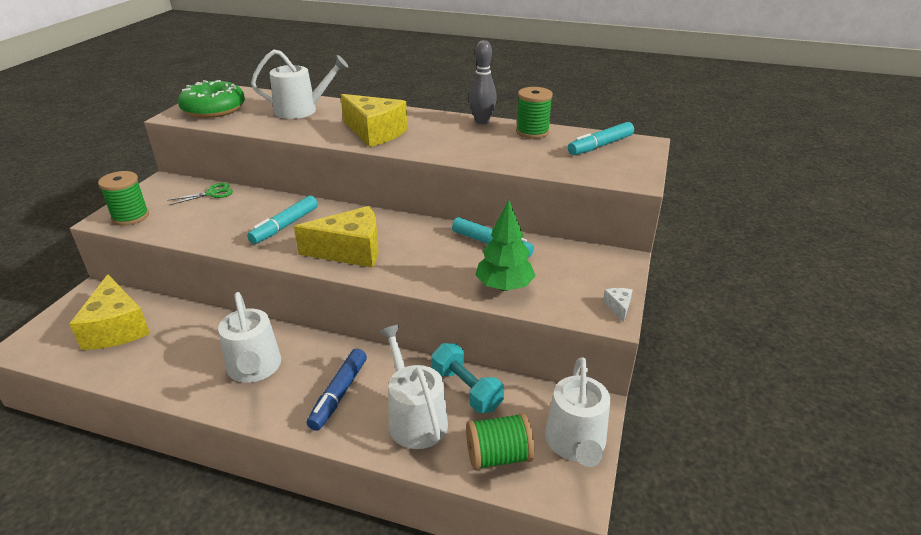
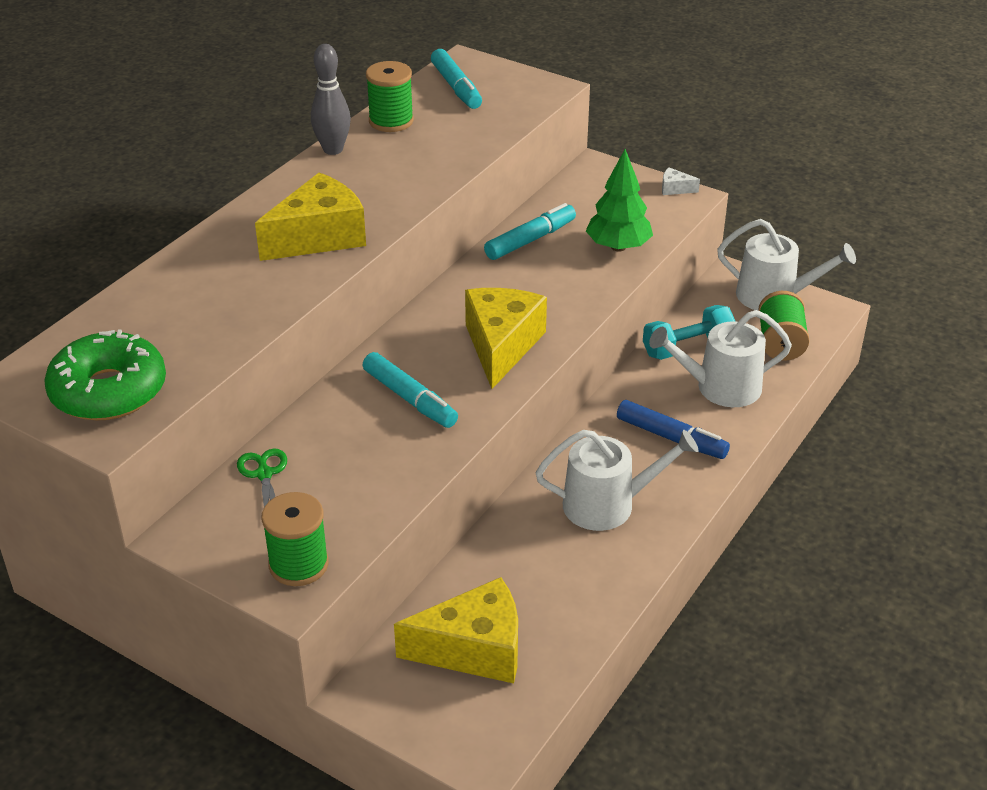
camera: 75 degrees left, 5 degrees up
(301, 110) = (182, 297): white watering can -> none

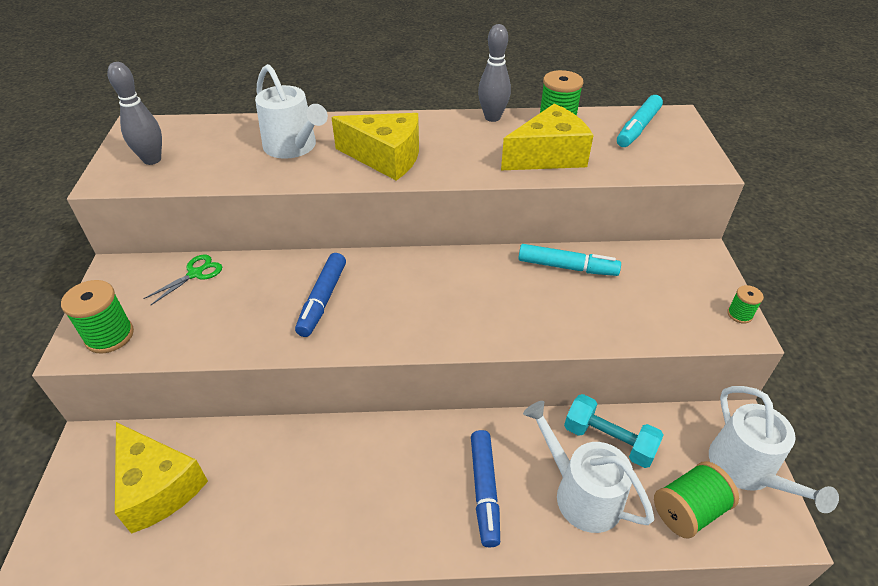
camera: 55 degrees right, 5 degrees up
(109, 391) = (152, 160): green donut -> grey bowling pin
(410, 399) = (322, 300): turquoise marker -> blue marker
(501, 345) = (424, 316): yellow cheese -> yellow cheese (548, 156)
(607, 505) = (369, 488): white watering can -> white watering can (293, 147)
(618, 247) = (618, 320): green tree -> none
(675, 189) = (739, 314): white cheese -> green spool

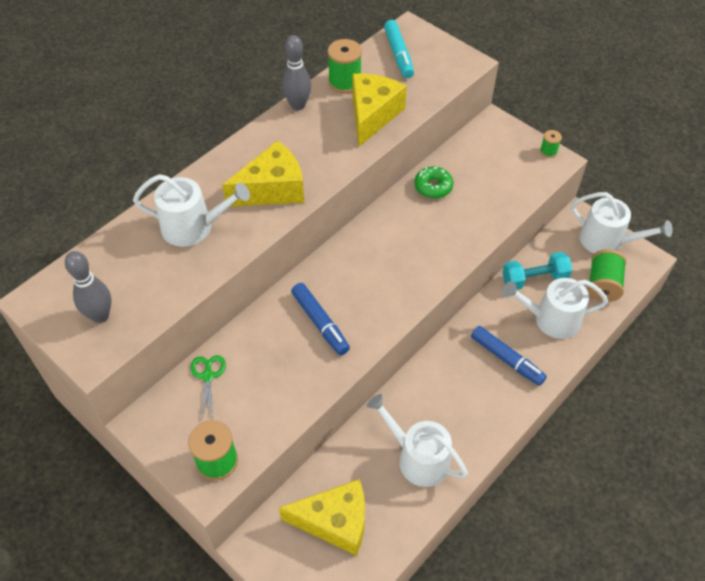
camera: 45 degrees left, 10 degrees up
(288, 501) = (418, 458): none -> white watering can
(567, 267) = (433, 187): turquoise marker -> green donut

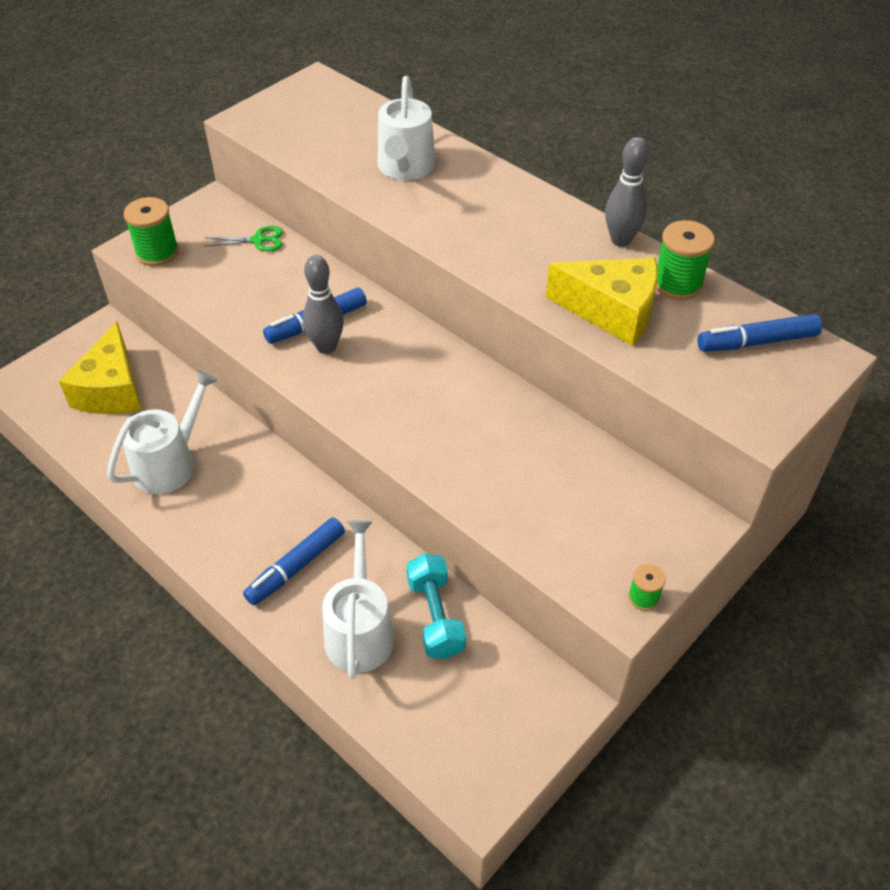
camera: 90 degrees right, 5 degrees down
(100, 316) = (291, 119): grey bowling pin -> grey bowling pin (326, 347)
(272, 189) = (464, 223): yellow cheese -> none
(398, 54) = (757, 342): turquoise marker -> blue marker
(433, 187) = (546, 438): green donut -> none
(603, 285) = (423, 716): green spool -> none
(607, 241) = (517, 738): white watering can -> none

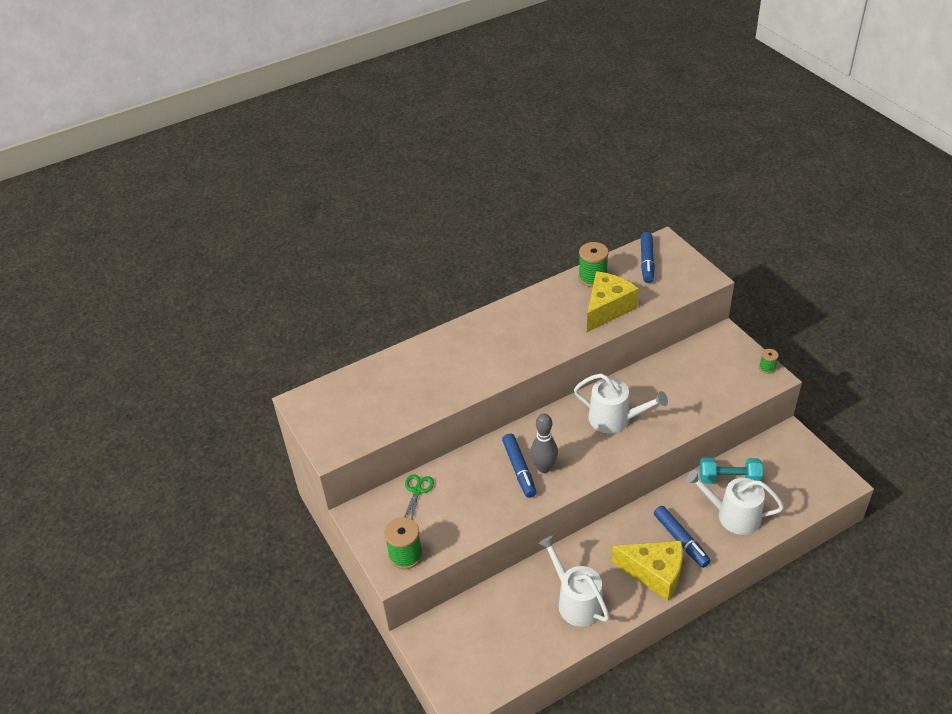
camera: 70 degrees left, 5 degrees down
(111, 390) = (491, 634): yellow cheese -> yellow cheese (654, 573)
(405, 168) = (434, 370): white watering can -> white watering can (614, 419)
(621, 240) = (547, 290): grey bowling pin -> none

